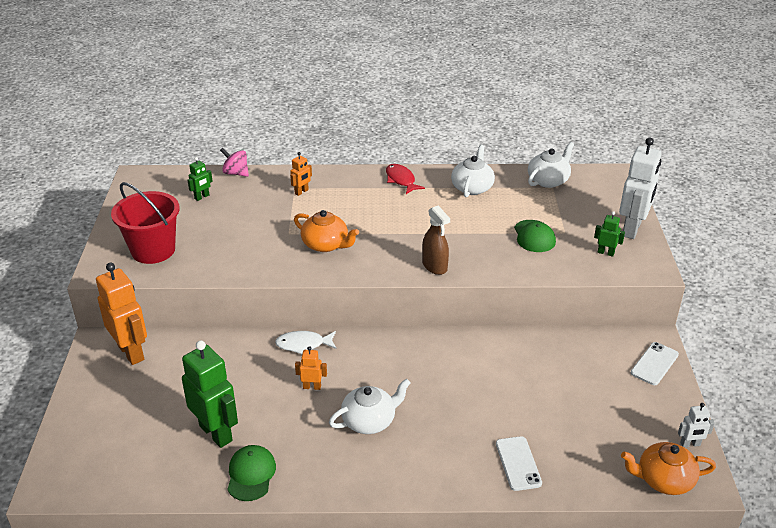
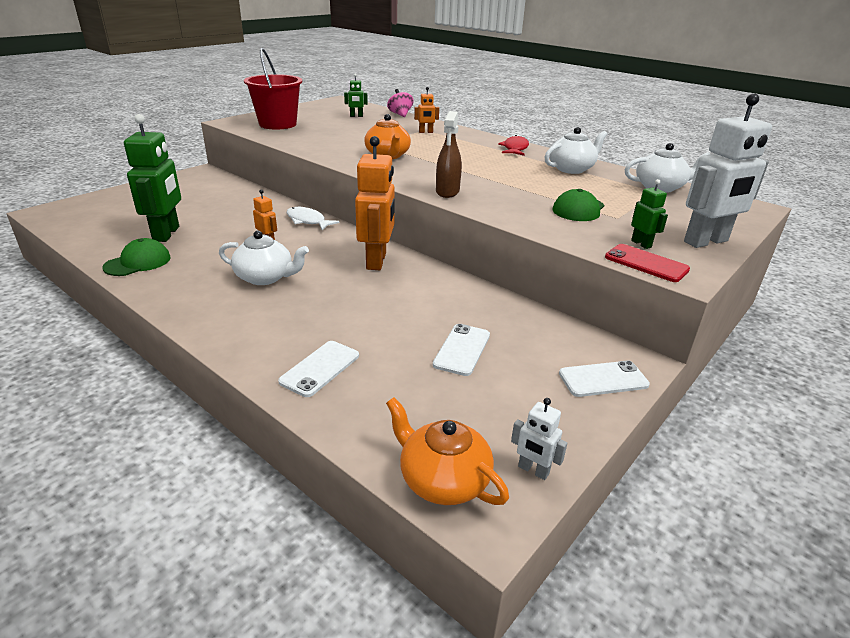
camera: 40 degrees right, 5 degrees down
(131, 352) = (208, 182): orange robot -> orange robot (377, 261)
(568, 393) = (462, 350): none -> white phone
(627, 270) = (646, 263): none -> red phone

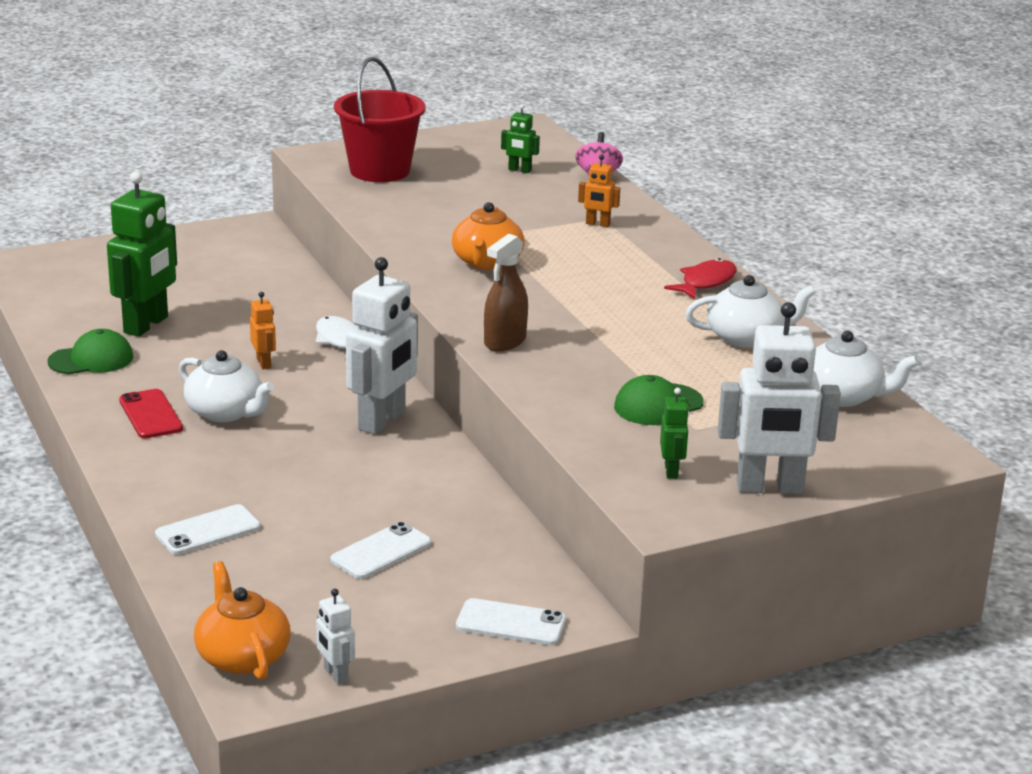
camera: 25 degrees right, 5 degrees down
(377, 261) = (382, 421): orange robot -> white robot
(646, 263) = (638, 496): red phone -> red phone (151, 415)

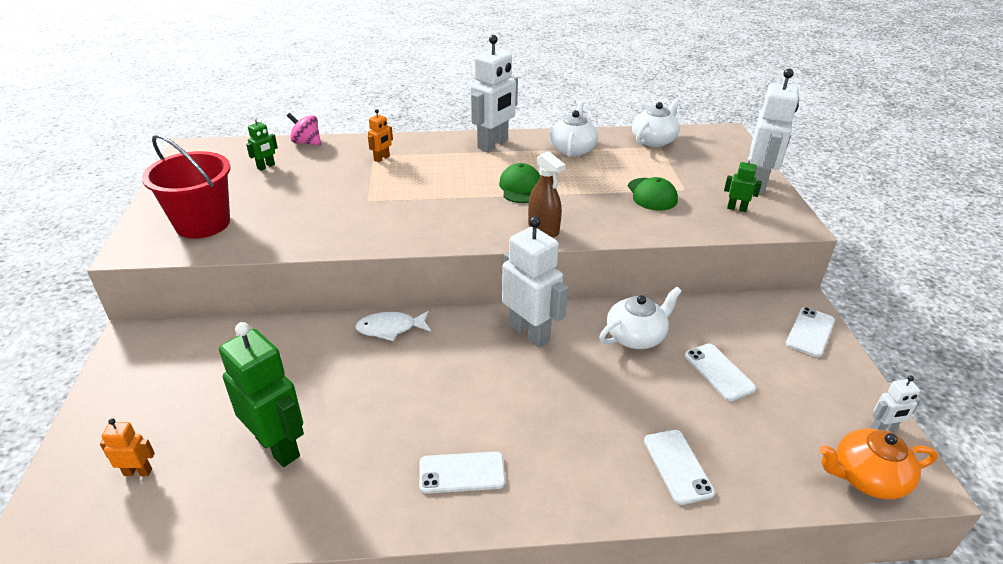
camera: 70 degrees left, 10 degrees up
(91, 359) = (324, 503): green cap -> green cap (521, 187)
(151, 415) = (462, 472): red phone -> white phone
(226, 412) = (479, 419): white teapot -> white teapot (636, 336)
(264, 363) = (403, 379): orange robot -> orange robot (138, 472)
(487, 262) = (412, 211): orange teapot -> none
(705, 282) = (493, 144): red fish -> white robot

